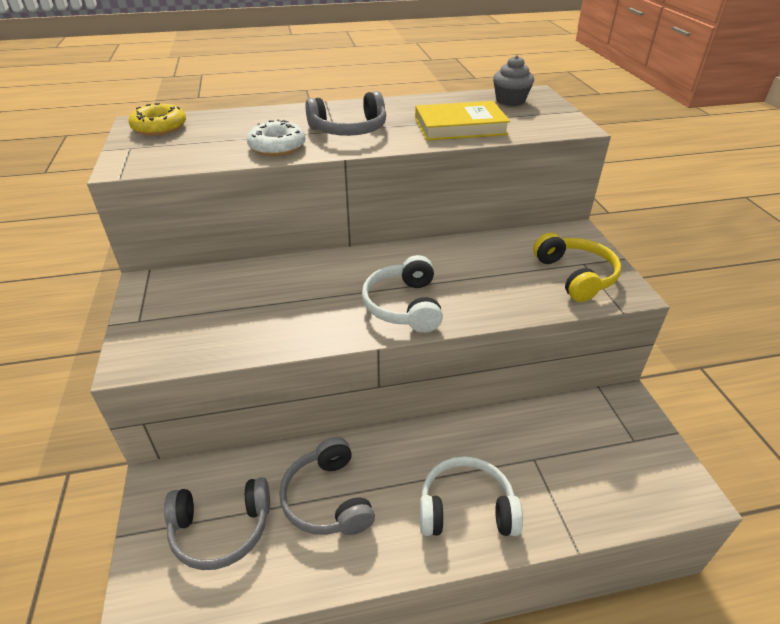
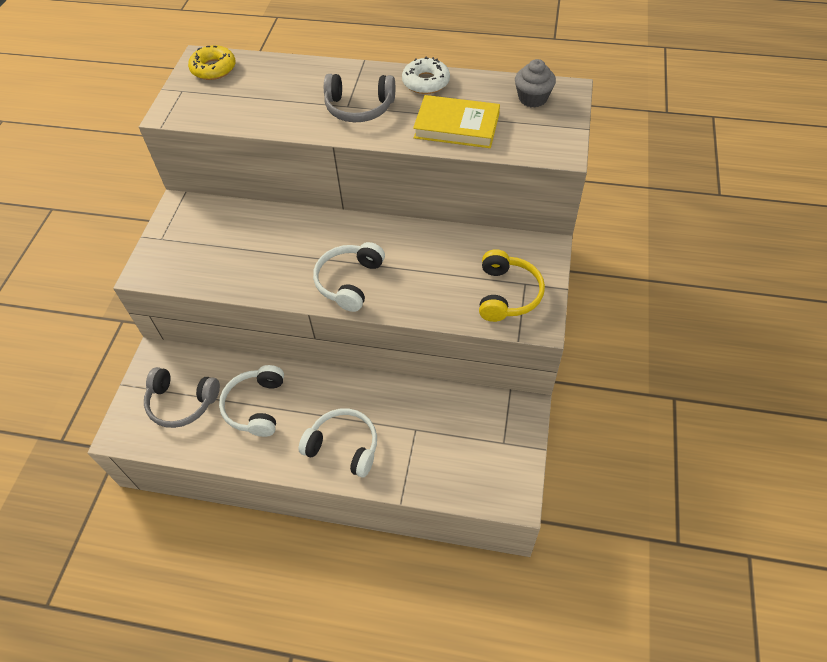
camera: 25 degrees right, 15 degrees up
(277, 146) = (289, 116): white donut -> white donut (426, 82)
(327, 499) = (256, 406): grey headphones -> white headphones

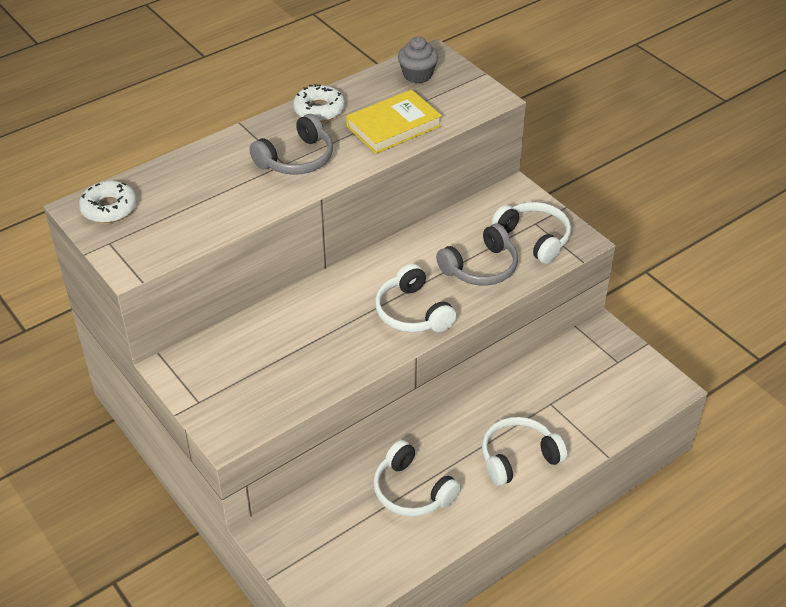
camera: 50 degrees left, 10 degrees down
(182, 402) = (345, 542): grey headphones -> grey headphones (480, 267)
(213, 68) = (109, 208): yellow donut -> white donut
(507, 294) = (534, 238): yellow headphones -> white headphones

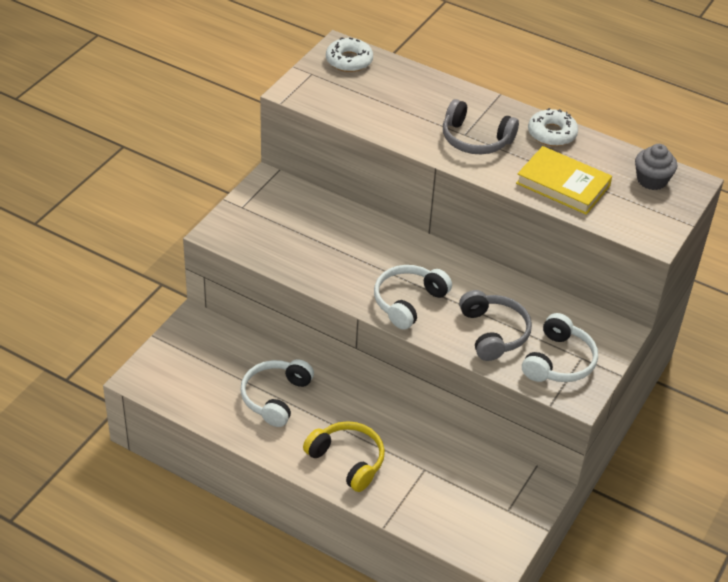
camera: 65 degrees right, 0 degrees up
(480, 267) = (493, 333): grey headphones -> grey headphones turned 135 degrees counterclockwise
(518, 457) = (347, 460): white headphones -> yellow headphones

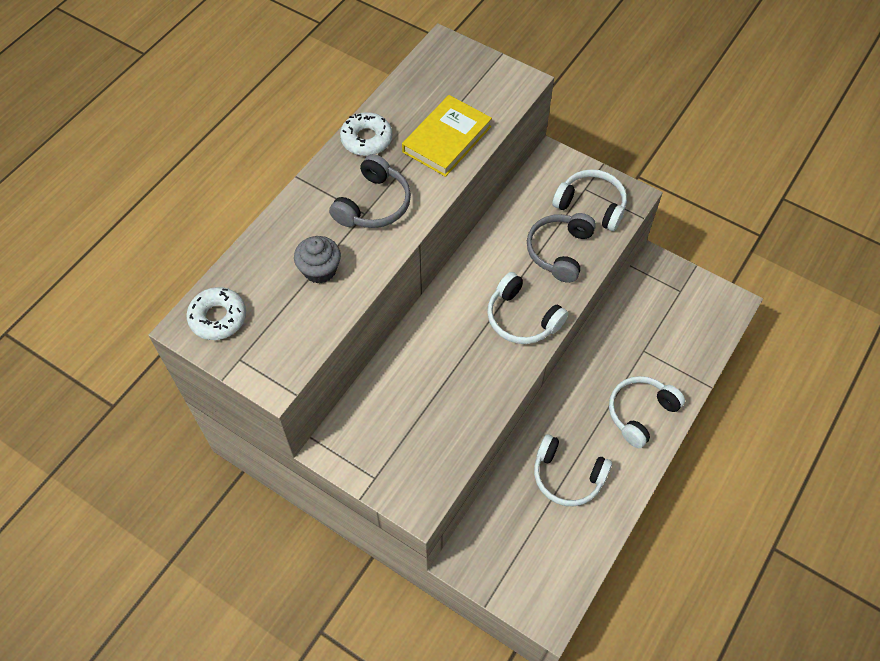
camera: 85 degrees left, 15 degrees up
(347, 460) = (640, 413): yellow headphones -> white headphones
(493, 333) = (559, 251): grey headphones -> grey headphones turned 60 degrees counterclockwise
(651, 180) = (440, 72): grey cupcake -> grey cupcake (320, 270)

